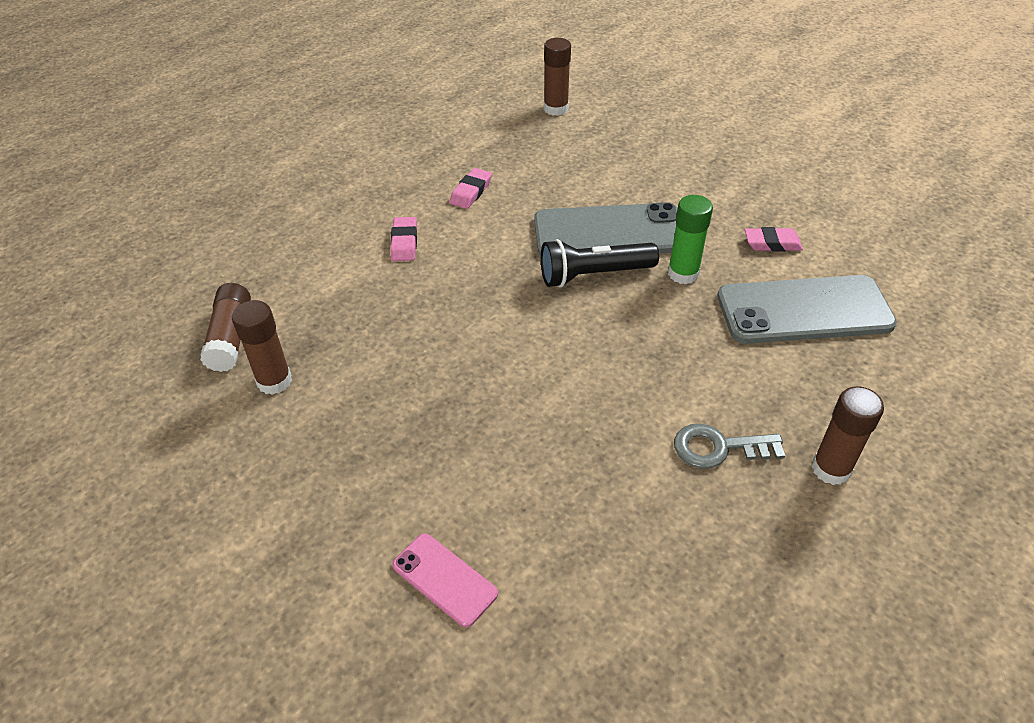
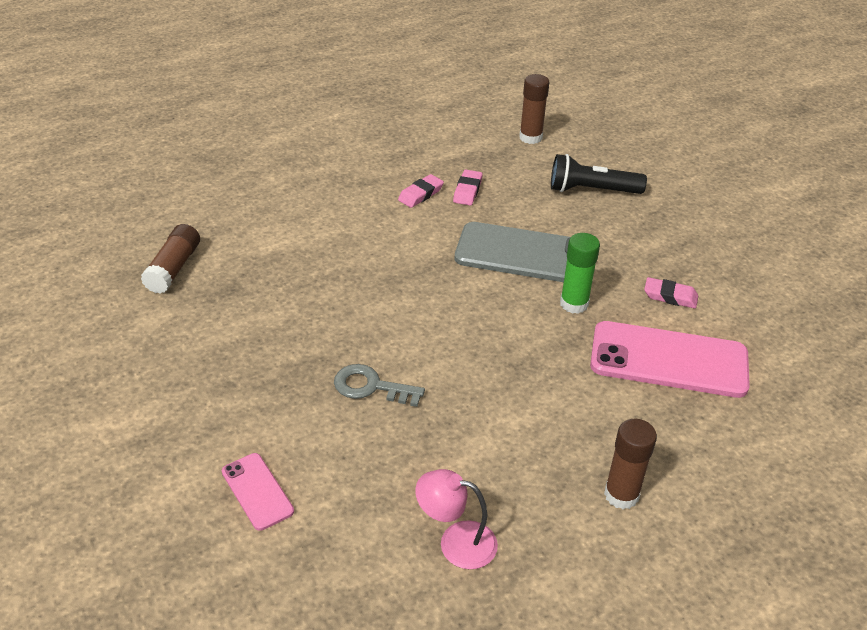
camera: 15 degrees right, 5 degrees down
(274, 381) = (193, 310): brown glue stick -> none
(404, 243) = (345, 224): pink eraser -> pink eraser (467, 191)
(594, 275) = (494, 287): black flashlight -> black flashlight (592, 190)
(690, 573) = (456, 542): none -> pink lamp
(718, 448) = (531, 452): grey key -> grey key (371, 387)
(804, 310) = (668, 360): grey phone -> pink phone

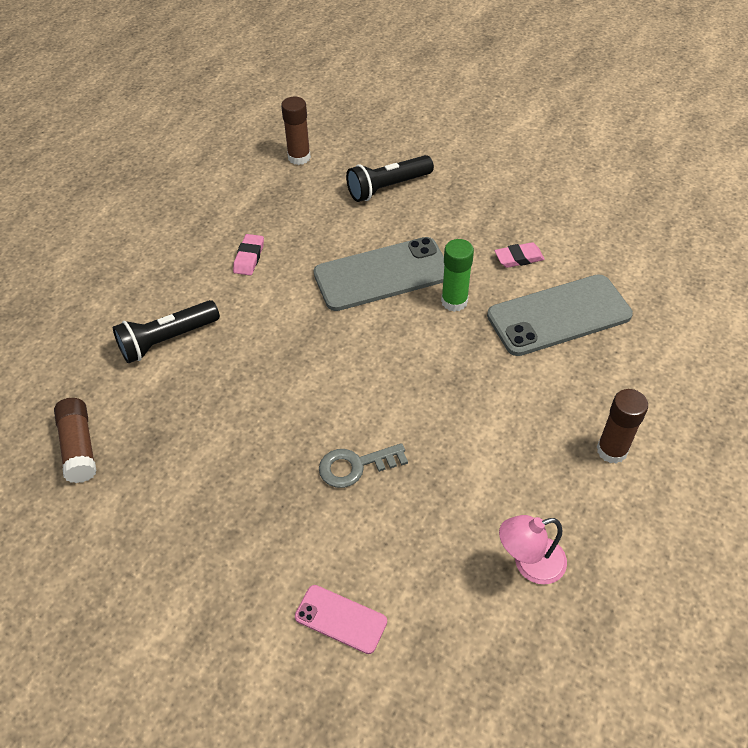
camera: 30 degrees left, 10 degrees up
(303, 225) = (167, 340): none -> black flashlight
(467, 191) = (287, 235): pink eraser -> none
(668, 360) = (559, 315): pink phone -> grey phone

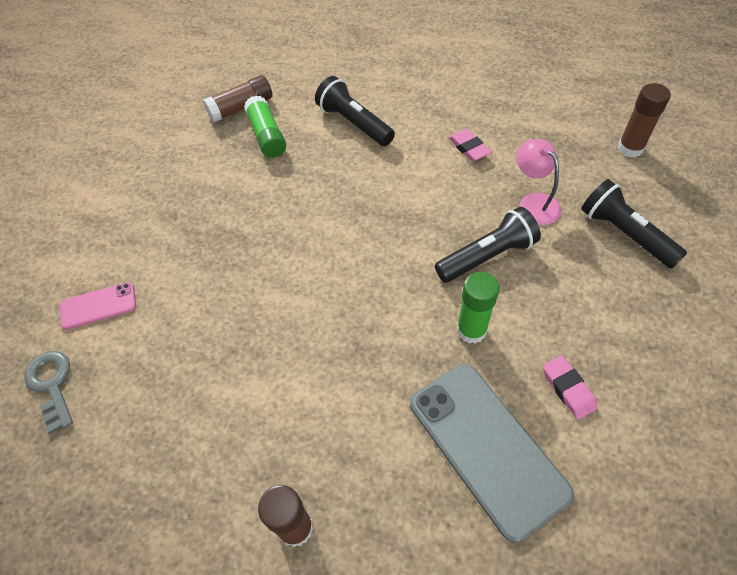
camera: 80 degrees right, 5 degrees up
(144, 424) = (267, 135): none -> green glue stick
(249, 257) = (469, 148): pink eraser -> pink eraser turned 60 degrees clockwise
(340, 619) = (98, 306): pink phone -> pink phone turned 60 degrees clockwise
(355, 466) = (245, 284): grey key -> grey key (52, 384)
(382, 274) = (487, 256): grey phone -> black flashlight
(529, 563) = (150, 450): pink lamp -> pink lamp (533, 203)

